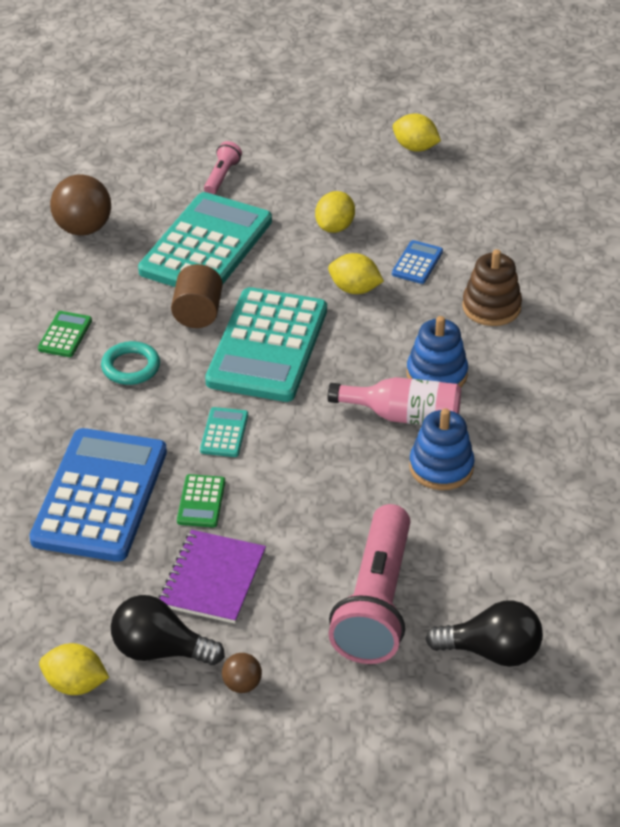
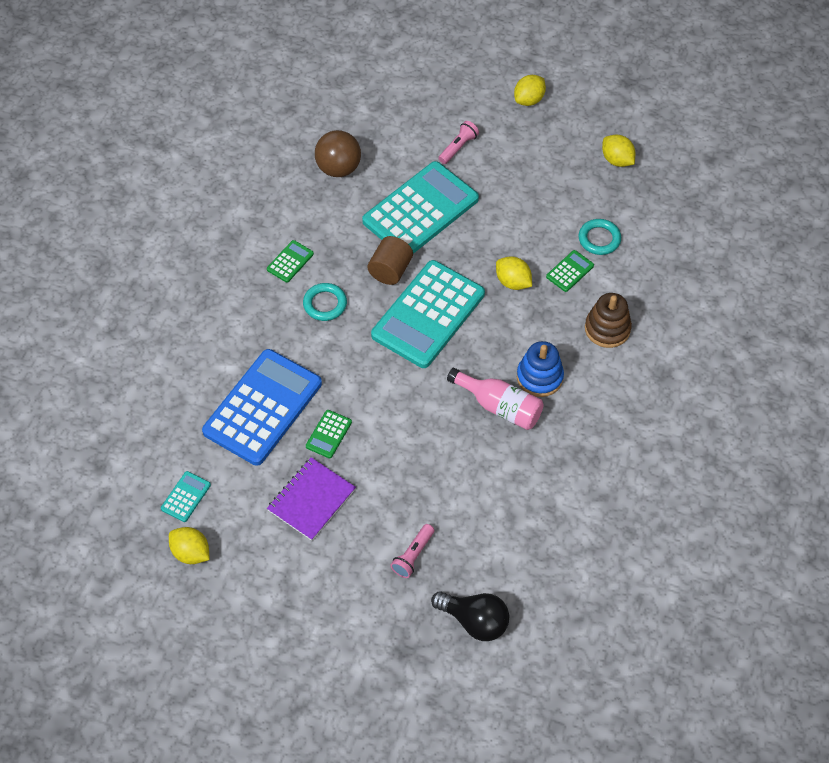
camera: 20 degrees right, 15 degrees up
(160, 650) = (255, 545): black light bulb -> none
(224, 433) = (367, 381): turquoise calculator -> turquoise calculator (185, 497)
(242, 685) = (297, 589): brown ball -> none
(335, 227) = (522, 220): yellow lemon -> yellow lemon (529, 100)
(376, 602) = (413, 555): pink flashlight -> pink flashlight, size x0.45
(417, 263) = (570, 271): blue calculator -> green calculator
(435, 224) = (599, 239): none -> turquoise ring
(441, 467) = (507, 459): blue stacking toy -> none

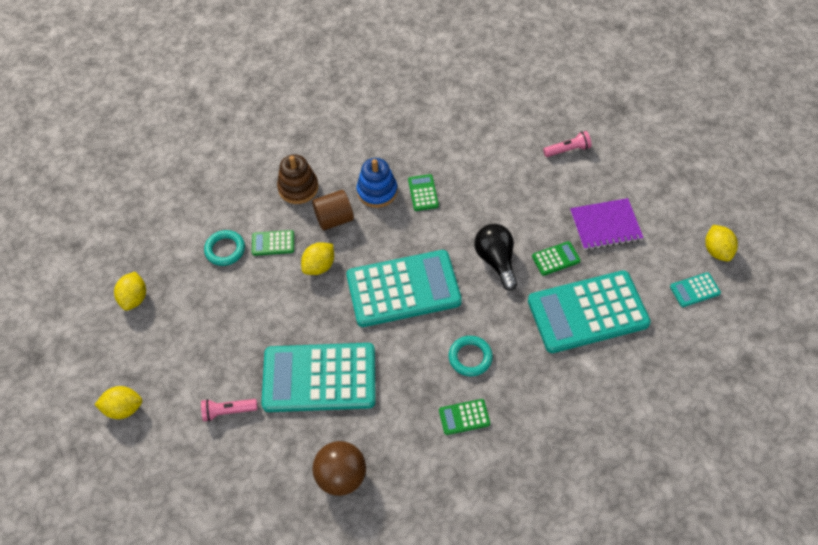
camera: 135 degrees left, 0 degrees up
(262, 407) = (588, 312): blue calculator -> turquoise calculator
(390, 270) = (394, 345): brown cylinder -> brown cylinder (334, 219)
(474, 621) = (564, 95): black light bulb -> black light bulb (496, 260)
(499, 406) = (423, 193): pink bottle -> green calculator
(513, 282) = (319, 266): yellow lemon -> yellow lemon turned 45 degrees clockwise

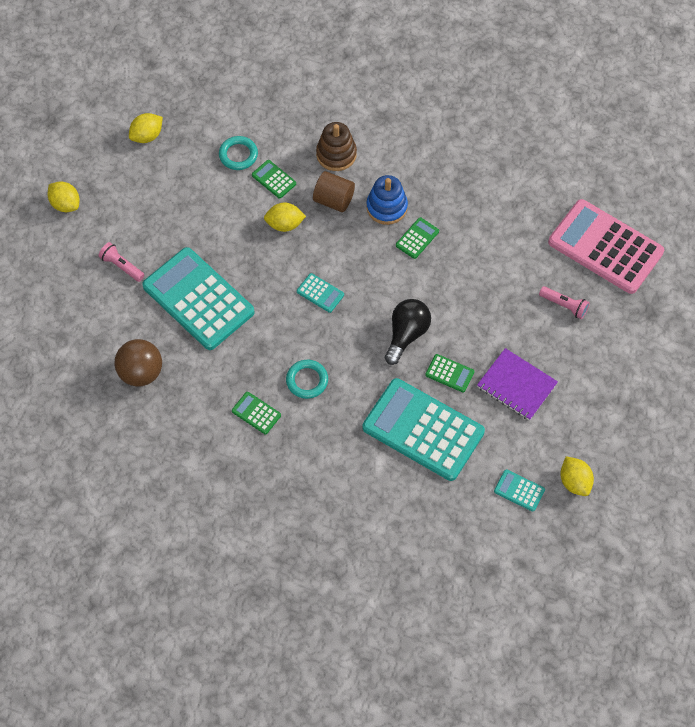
camera: 45 degrees right, 5 degrees up
(403, 289) = (320, 293): turquoise calculator -> turquoise calculator, size x0.41
(545, 94) = (605, 247): none -> pink calculator
(717, 251) = (574, 482): yellow lemon -> yellow lemon turned 60 degrees counterclockwise

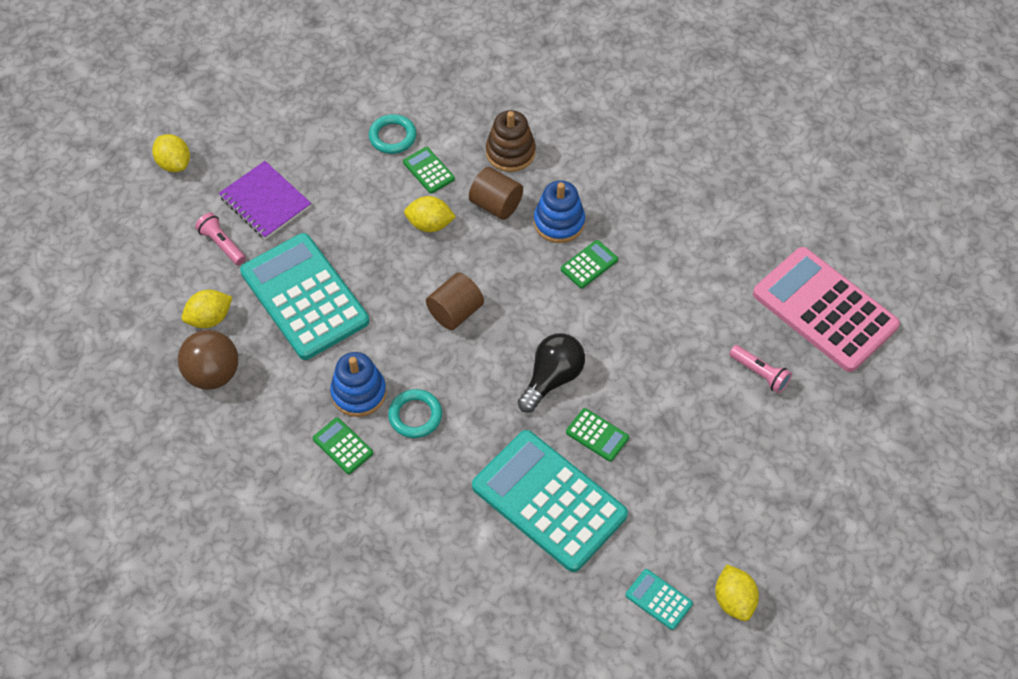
camera: 10 degrees right, 5 degrees down
(147, 136) = (290, 100): yellow lemon -> yellow lemon (210, 318)
(259, 369) = (359, 393): none -> blue stacking toy
(320, 293) = (455, 312): turquoise calculator -> brown cylinder
(516, 385) = (680, 464): purple notebook -> purple notebook (265, 202)

